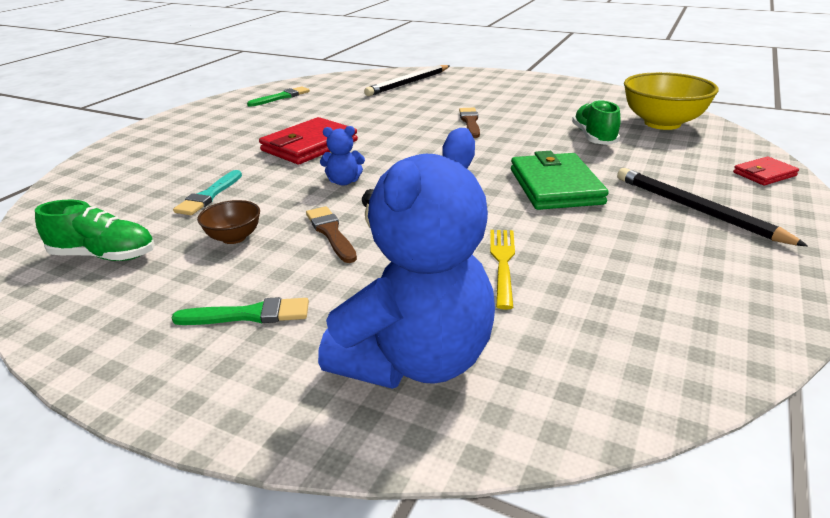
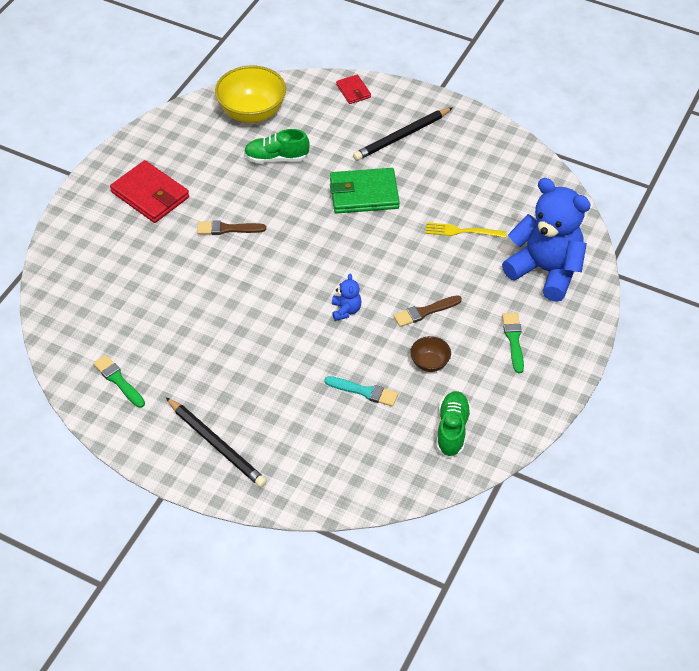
camera: 90 degrees left, 20 degrees up
(309, 146) = (268, 339): red wallet -> red wallet (150, 195)
(408, 83) = (94, 271): black pencil -> black pencil (216, 444)

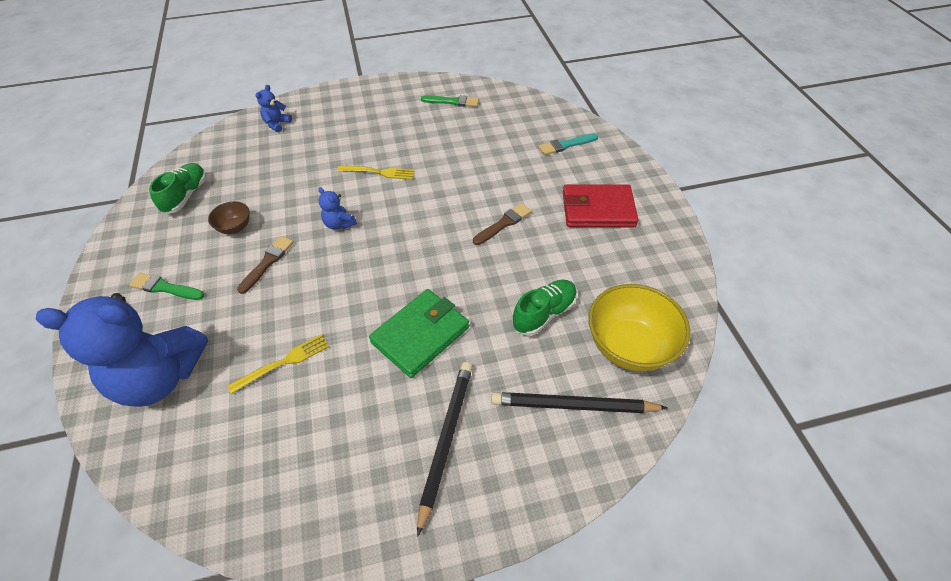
camera: 140 degrees right, 0 degrees up
(216, 444) = (352, 107): black pencil -> black pencil (573, 405)
(269, 340) = (379, 172): none -> yellow fork
(309, 473) = (277, 124): none -> blue teddy bear
(353, 91) = (567, 466): red wallet -> none
(364, 391) = (275, 182): turquoise brush -> turquoise brush (566, 145)
(452, 430) = (186, 196): green shoe -> green shoe turned 135 degrees counterclockwise
(513, 340) = (164, 288): green brush -> green brush turned 150 degrees clockwise

